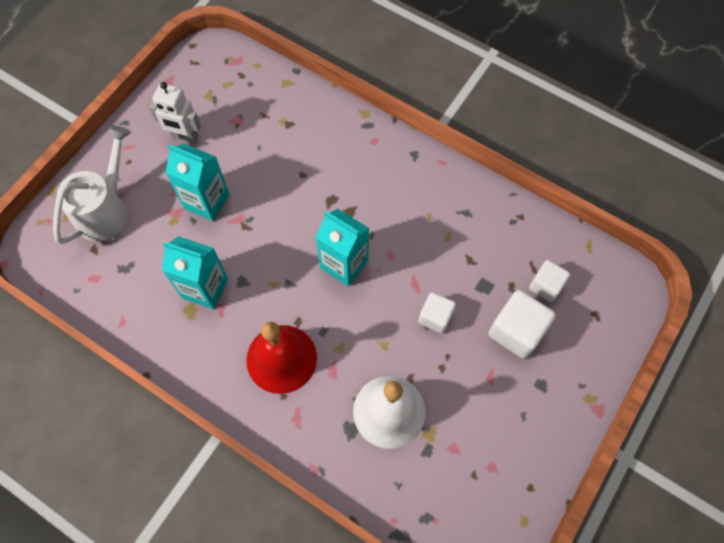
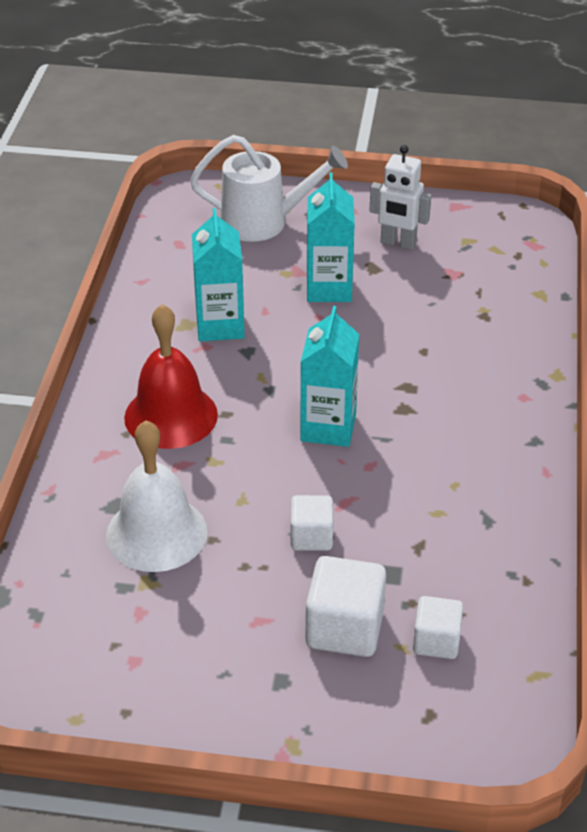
camera: 65 degrees right, 25 degrees down
(185, 137) = (398, 243): white robot -> white robot turned 60 degrees counterclockwise

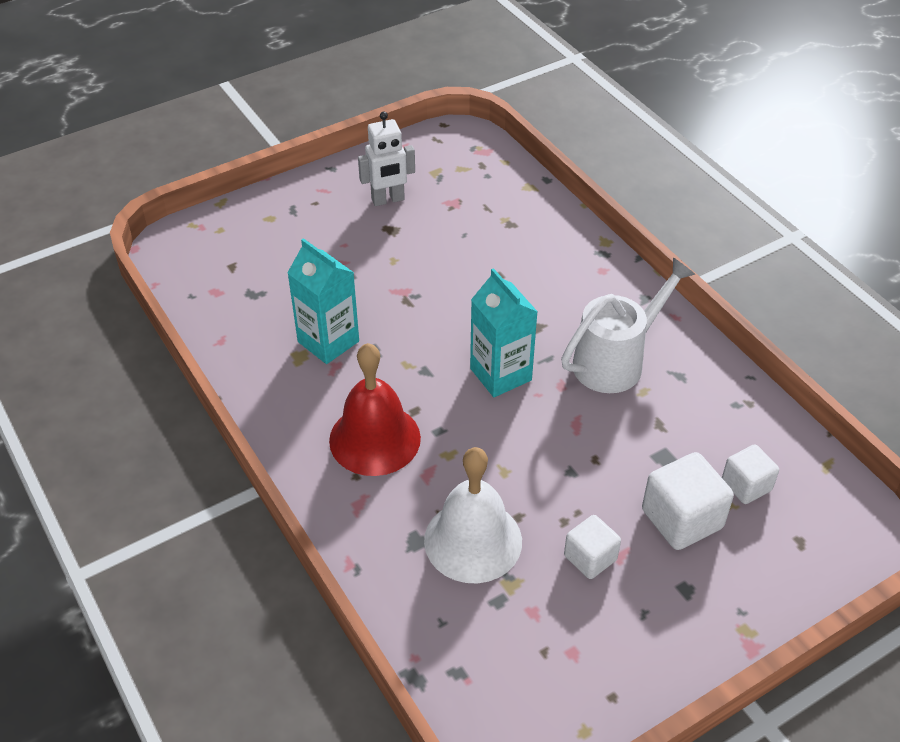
camera: 40 degrees left, 5 degrees up
(264, 222) = (266, 236): white watering can -> white watering can (616, 361)
(311, 537) = (584, 466): white cube -> white cube (590, 558)
(329, 288) = (377, 264): turquoise carton -> none

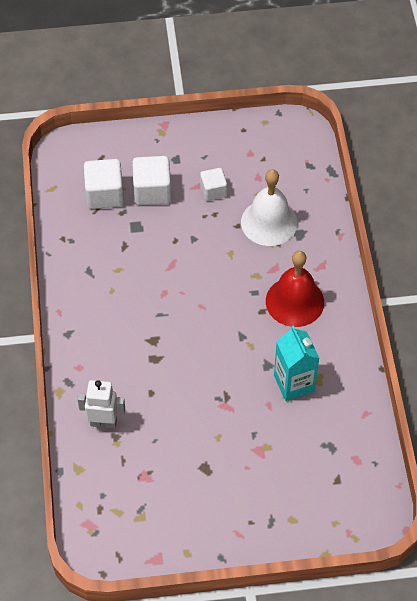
camera: 155 degrees left, 10 degrees up
(388, 200) = (193, 500): white robot -> white robot (103, 422)
(500, 374) = (196, 314): turquoise carton -> none
(616, 361) = (119, 295): white watering can -> none
(746, 485) = (104, 194): white cube -> white cube, size x1.59

